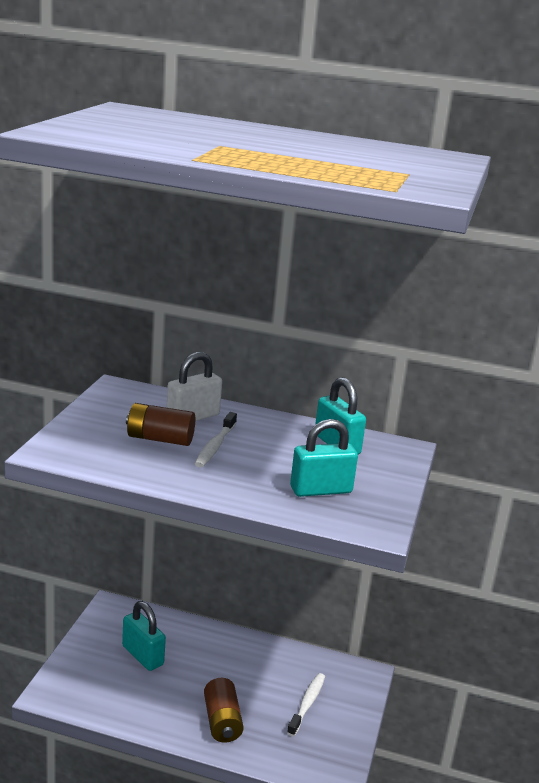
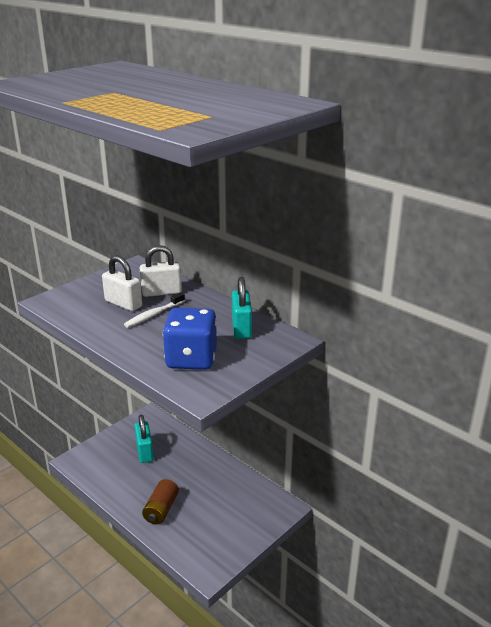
camera: 30 degrees right, 5 degrees up
(160, 439) = (123, 304): brown battery -> white padlock
(307, 704) = (226, 515): white toothbrush -> none
(321, 490) = (191, 359): turquoise padlock -> blue dice

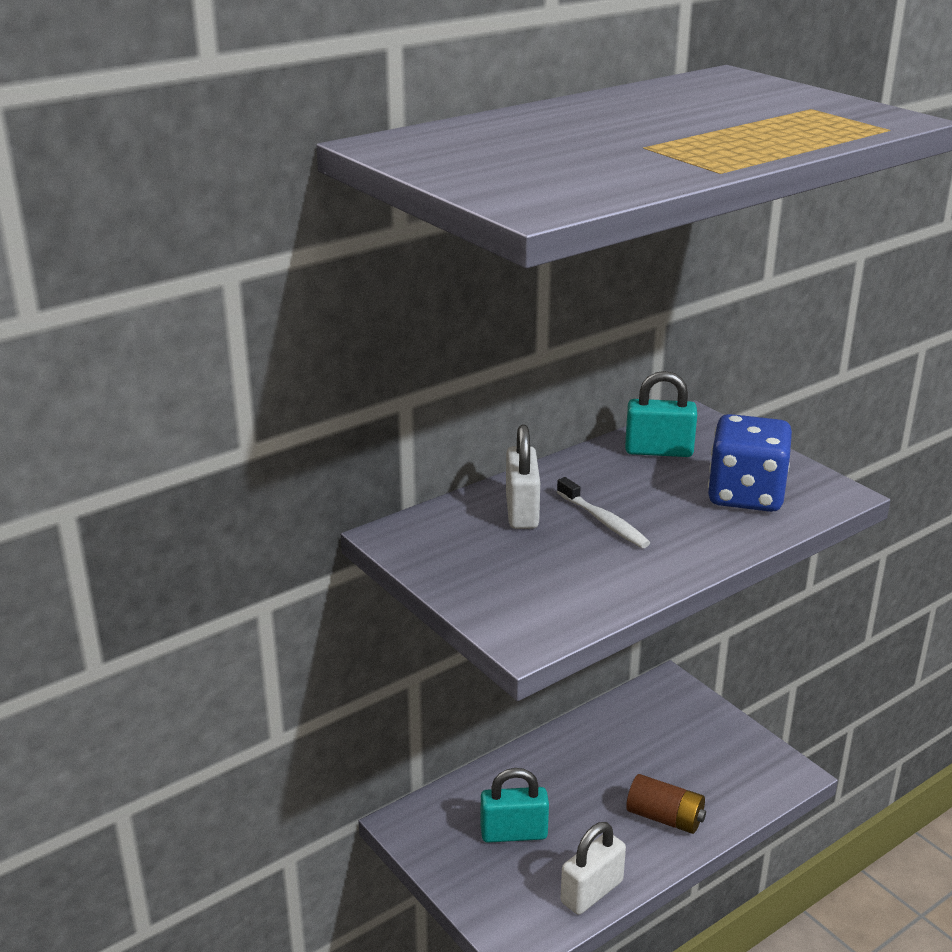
camera: 80 degrees left, 0 degrees up
(123, 304) = (557, 550): white padlock -> white padlock (592, 892)

